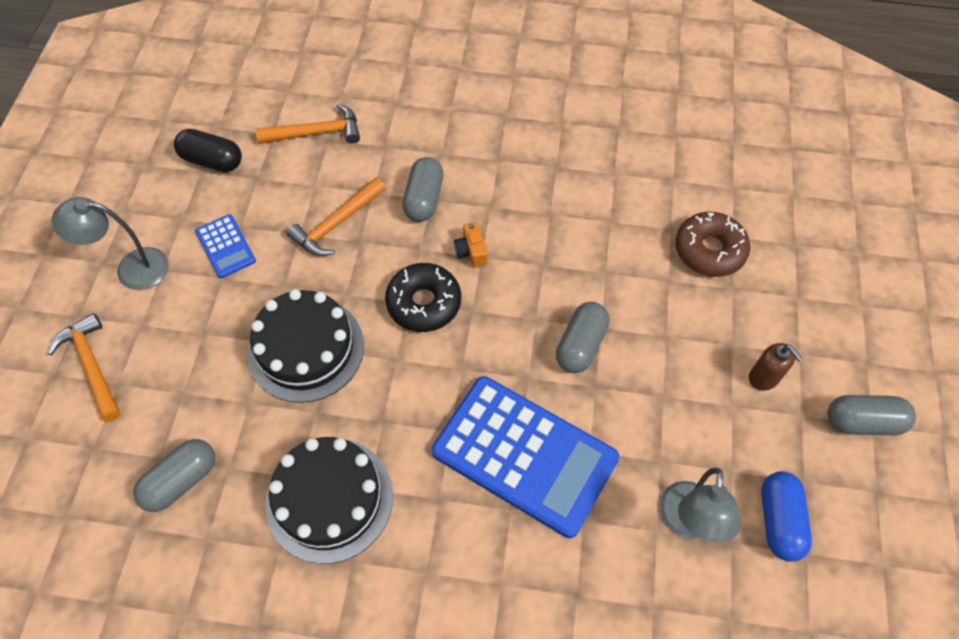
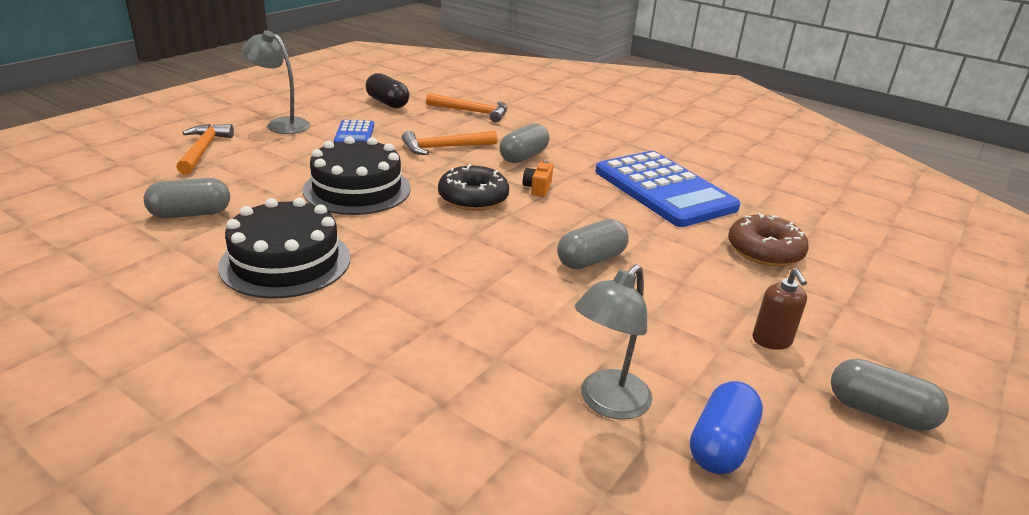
camera: 25 degrees right, 30 degrees down
(524, 455) = (478, 300): blue calculator -> blue calculator (664, 190)

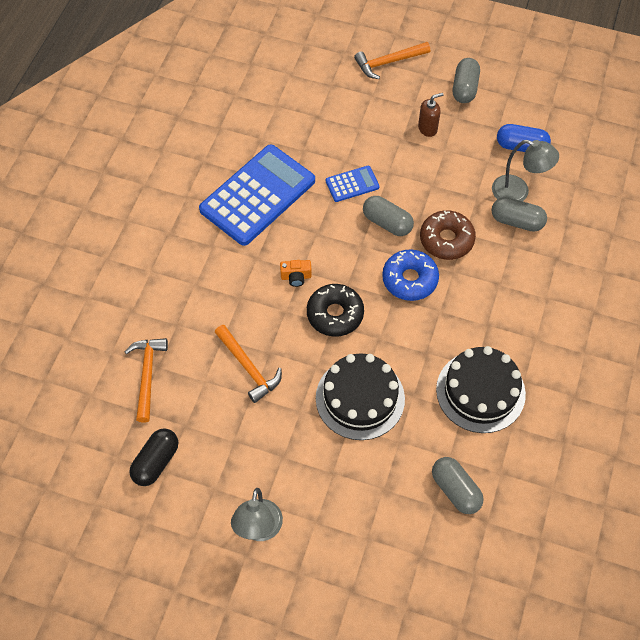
camera: 105 degrees left, 30 degrees up
(203, 150) = (348, 559): orange hammer -> orange hammer (388, 62)
(354, 134) = (252, 453): blue calculator -> blue calculator (352, 184)
(490, 254) = (409, 279): none -> blue donut
(523, 156) = (239, 302): grey capsule -> grey capsule (516, 221)
(764, 251) = (326, 132): brown donut -> brown donut (446, 240)

